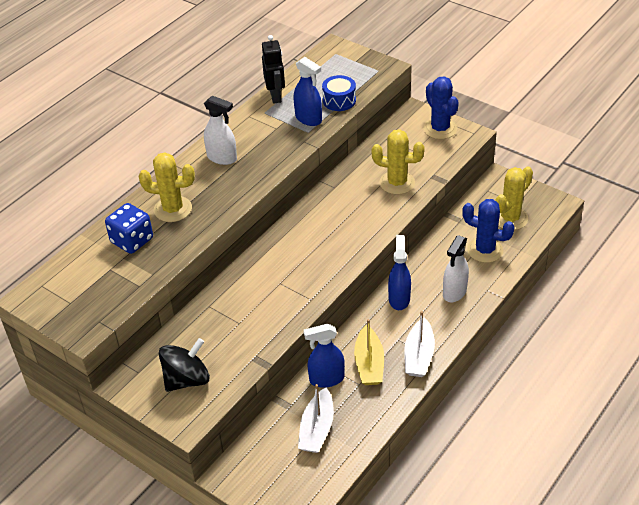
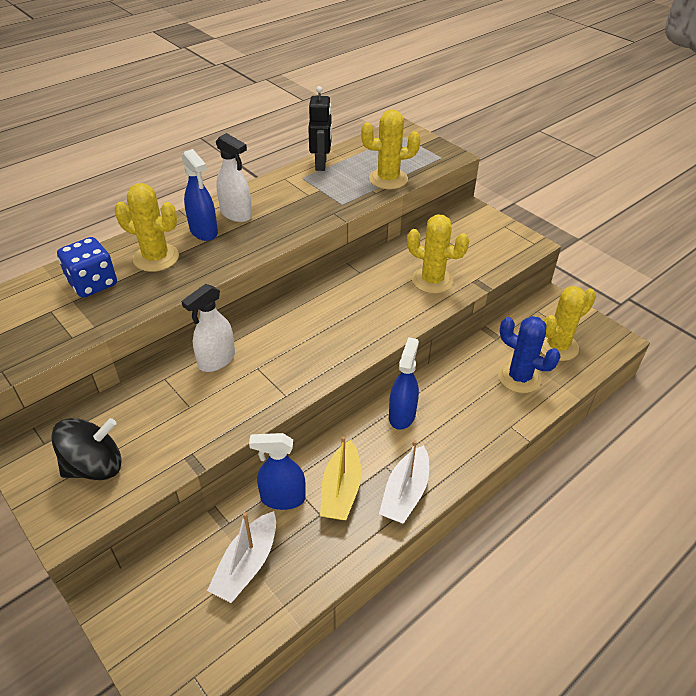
camera: 10 degrees right, 0 degrees up
(308, 119) = (347, 191): blue spray bottle -> blue spray bottle (204, 231)
(339, 100) = (388, 179): blue drum -> yellow cactus
(440, 129) = (497, 233): blue cactus -> none
(454, 292) = (470, 421): white spray bottle -> white spray bottle (216, 360)

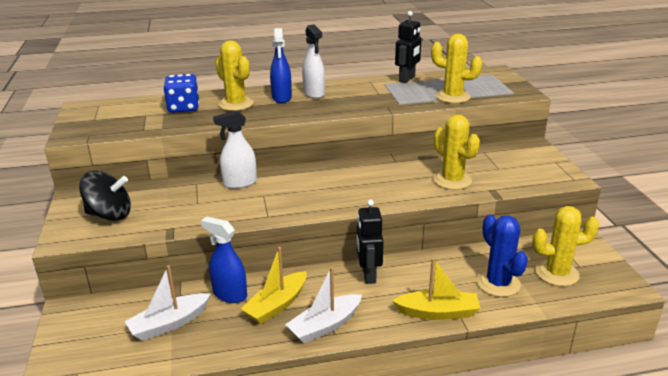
camera: 30 degrees right, 15 degrees down
(402, 415) = (368, 275): blue spray bottle -> black robot
(492, 432) = (438, 312): none -> yellow boat

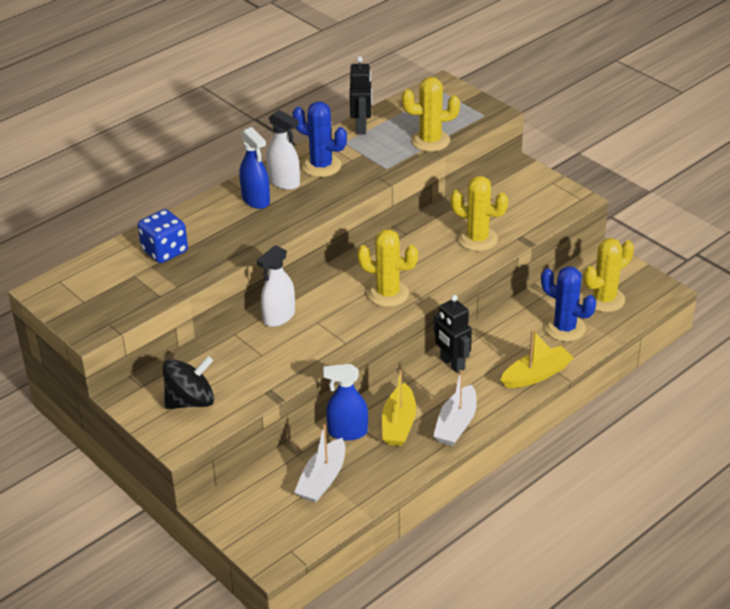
camera: 30 degrees left, 10 degrees up
(236, 104) = (216, 226): yellow cactus -> yellow cactus (388, 293)
(352, 91) = (321, 166): none -> blue cactus

